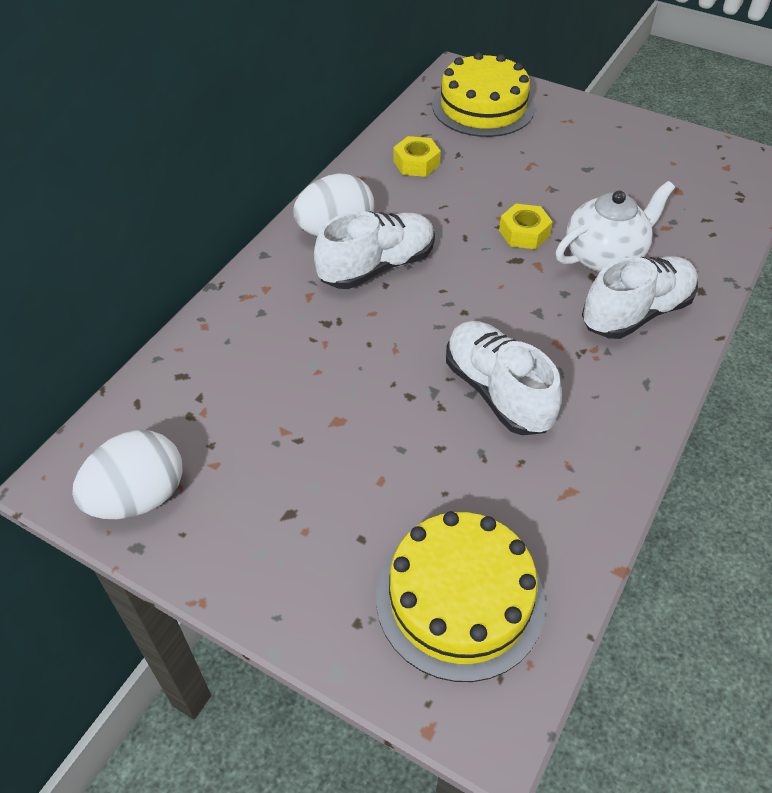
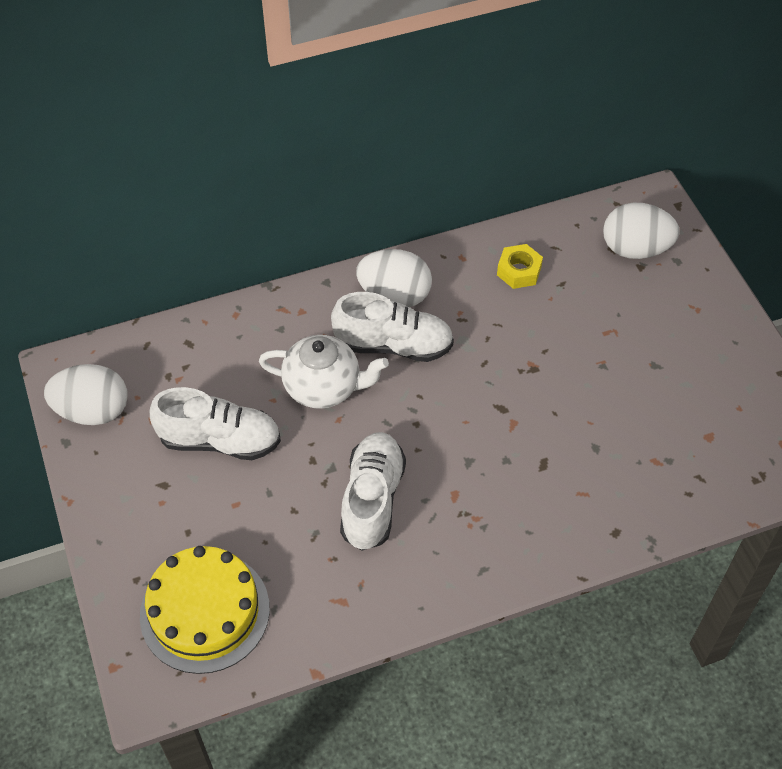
camera: 40 degrees right, 5 degrees up
(483, 107) = (635, 249): yellow cake -> white egg
(524, 233) = (533, 389): yellow nut -> none
(605, 256) = (573, 452): white teapot -> white teapot (324, 387)
(636, 313) = (541, 513): white shoe -> white shoe (220, 440)

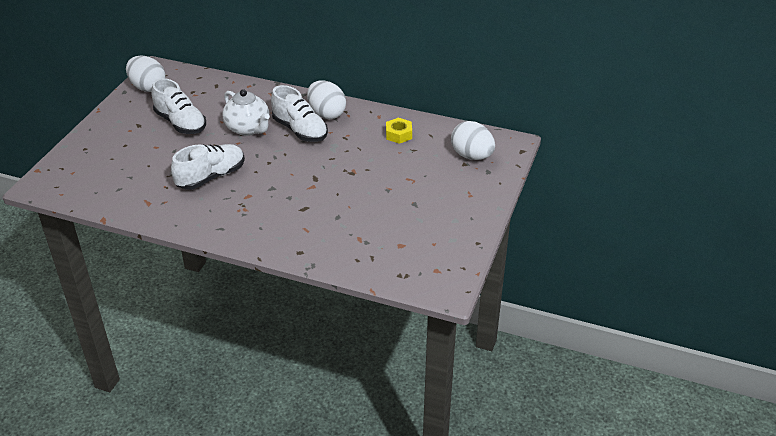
camera: 40 degrees right, 15 degrees down
(205, 611) = (93, 173): yellow cake -> none

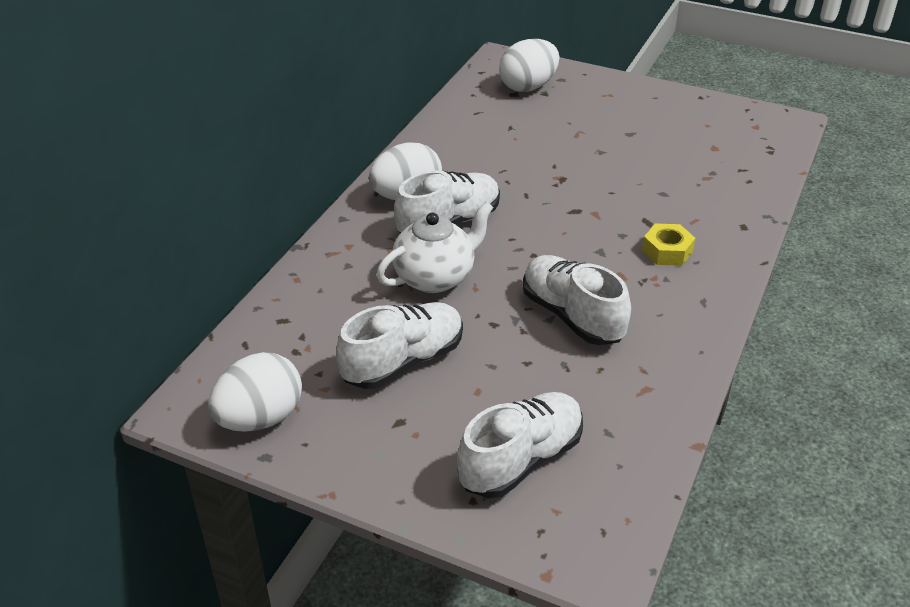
camera: 85 degrees left, 0 degrees up
(106, 161) = (521, 460): none -> white shoe
(398, 134) = (473, 136): yellow nut -> yellow nut (667, 251)

